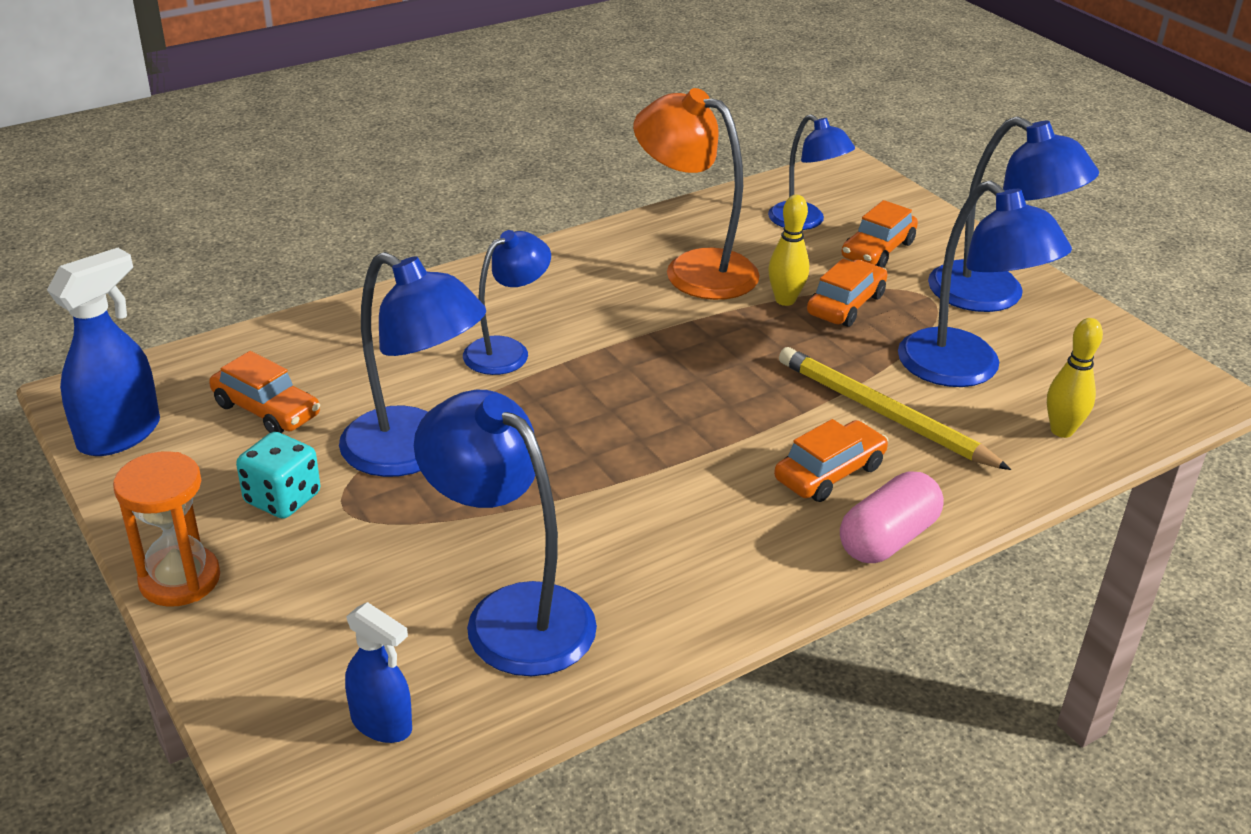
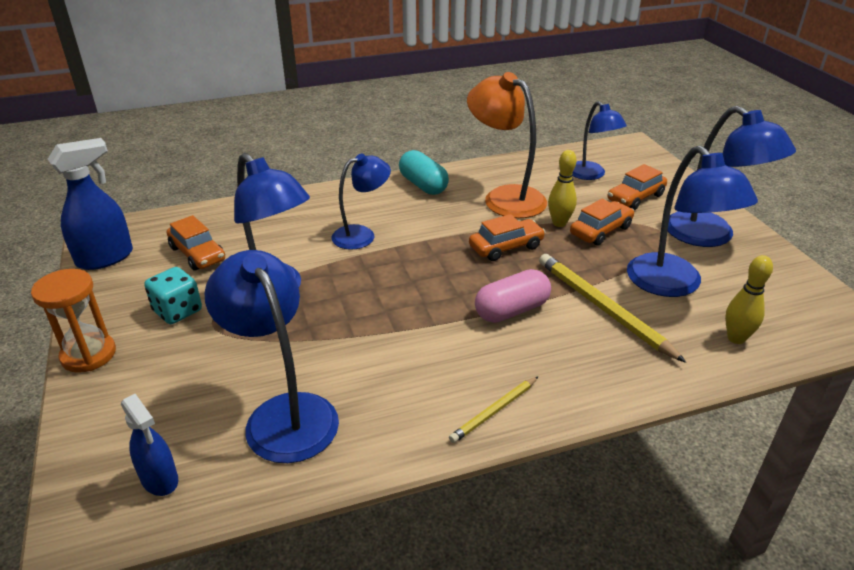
camera: 15 degrees right, 0 degrees up
(566, 263) = (423, 185): none -> turquoise capsule
(791, 567) = (494, 411): none -> yellow pencil
(829, 473) = (548, 345): orange car -> orange car (506, 247)
(887, 539) = (575, 401): pink capsule -> pink capsule (511, 310)

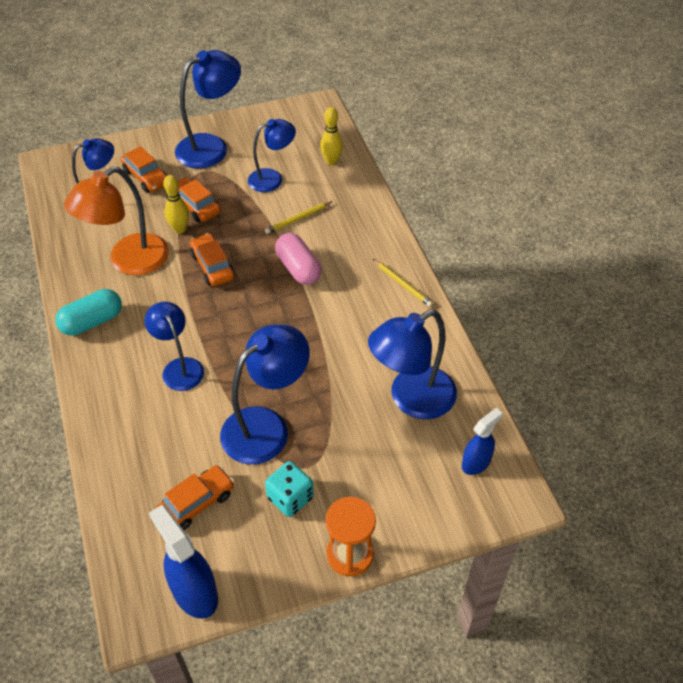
camera: 90 degrees left, 15 degrees up
(602, 308) = (298, 219): yellow pencil -> yellow pencil, size x0.55
(673, 285) = (272, 178): blue lamp -> blue lamp, size x0.64

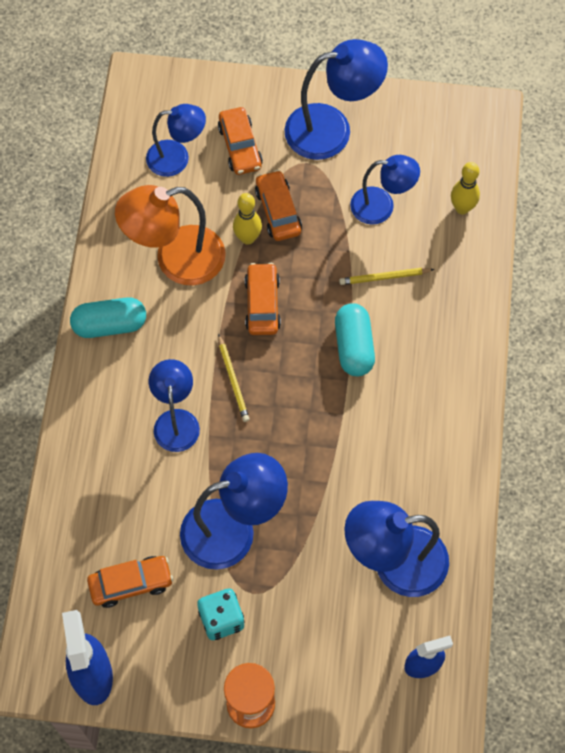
camera: 25 degrees right, 15 degrees up
(298, 268) = (354, 346): pink capsule -> turquoise capsule
(402, 284) = (458, 416): yellow pencil -> yellow pencil (233, 380)

